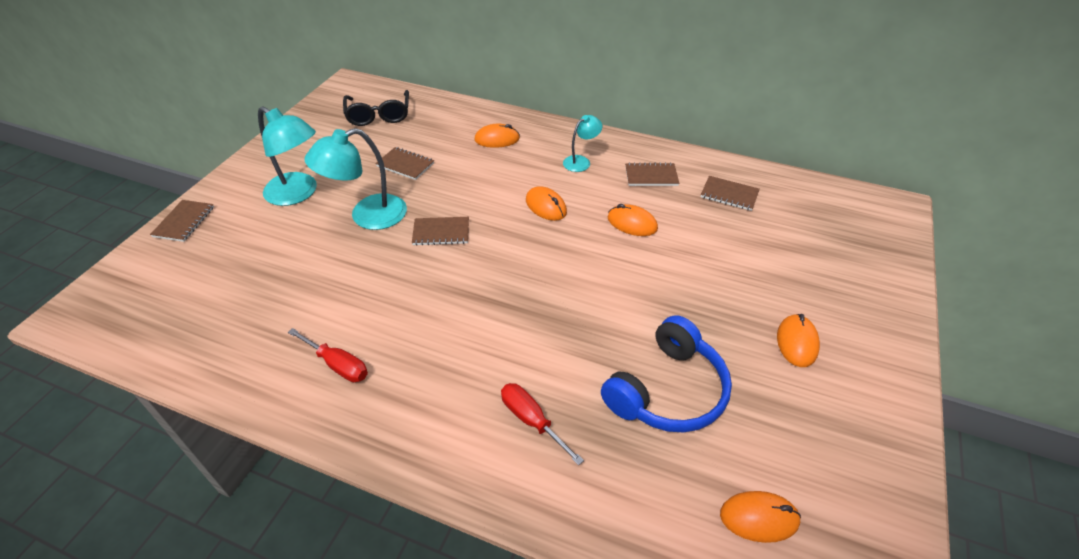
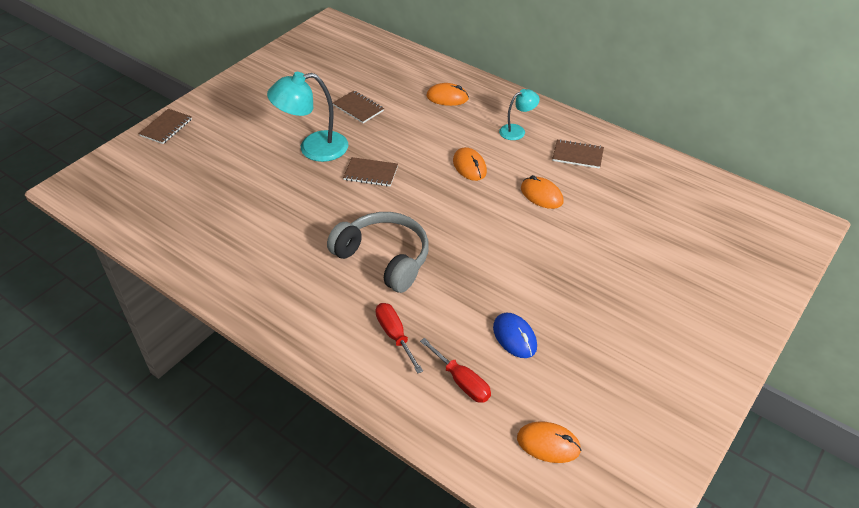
camera: 15 degrees right, 0 degrees up
(298, 194) = (261, 119): turquoise lamp -> none
(337, 365) = (258, 263): red screwdriver -> red screwdriver (461, 381)
(378, 115) = (348, 58): black glasses -> none
(487, 327) = (384, 258): none -> grey headphones
(667, 390) = (514, 337): blue headphones -> blue mouse
(729, 194) = (645, 185): brown notebook -> none
(797, 342) = (646, 323): orange mouse -> none

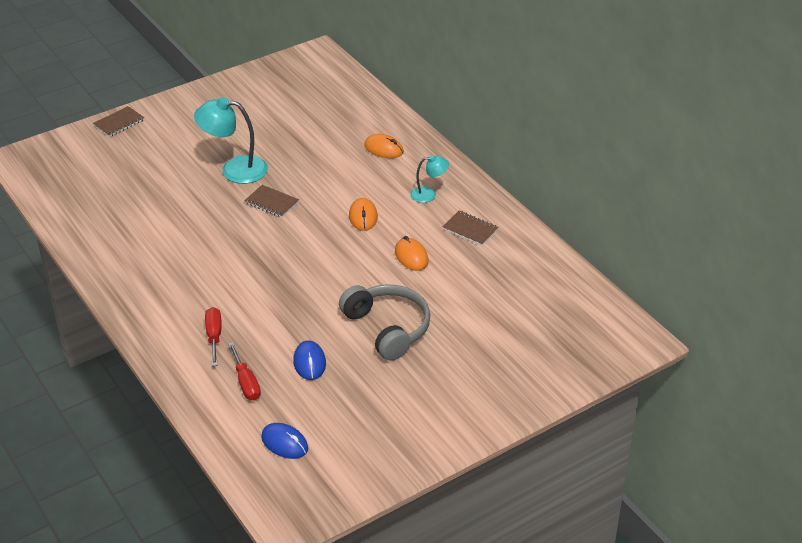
camera: 20 degrees right, 5 degrees down
(358, 108) = (295, 141): brown notebook -> none
(384, 258) = (241, 275): grey headphones -> grey headphones (388, 328)
(548, 444) = (284, 443): orange mouse -> blue mouse

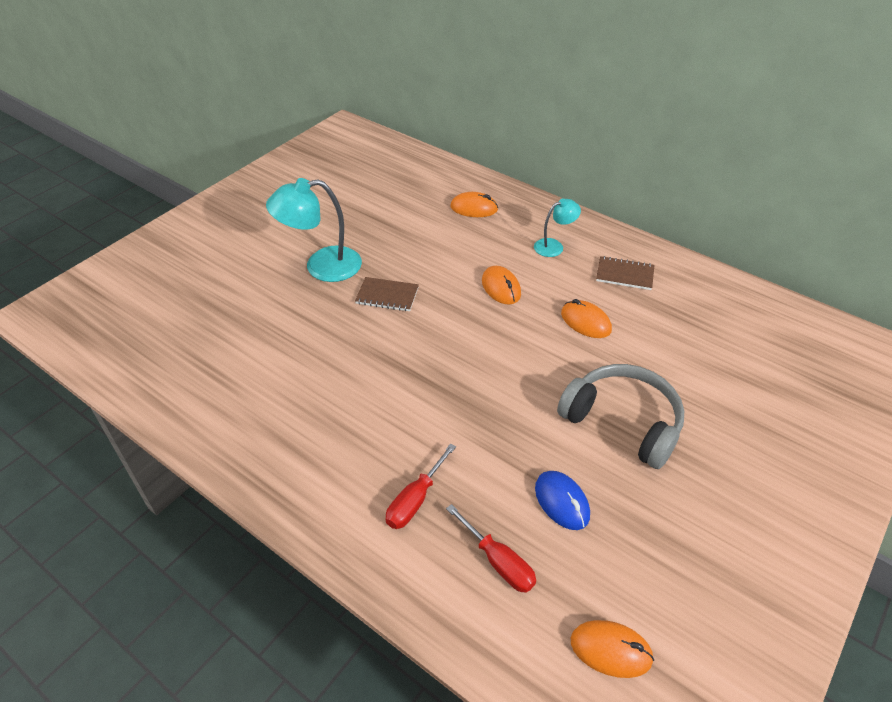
camera: 20 degrees left, 5 degrees up
(119, 123) = (155, 242): brown notebook -> none
(214, 336) = (415, 500): red screwdriver -> red screwdriver turned 120 degrees counterclockwise
(284, 443) = (611, 650): blue mouse -> orange mouse

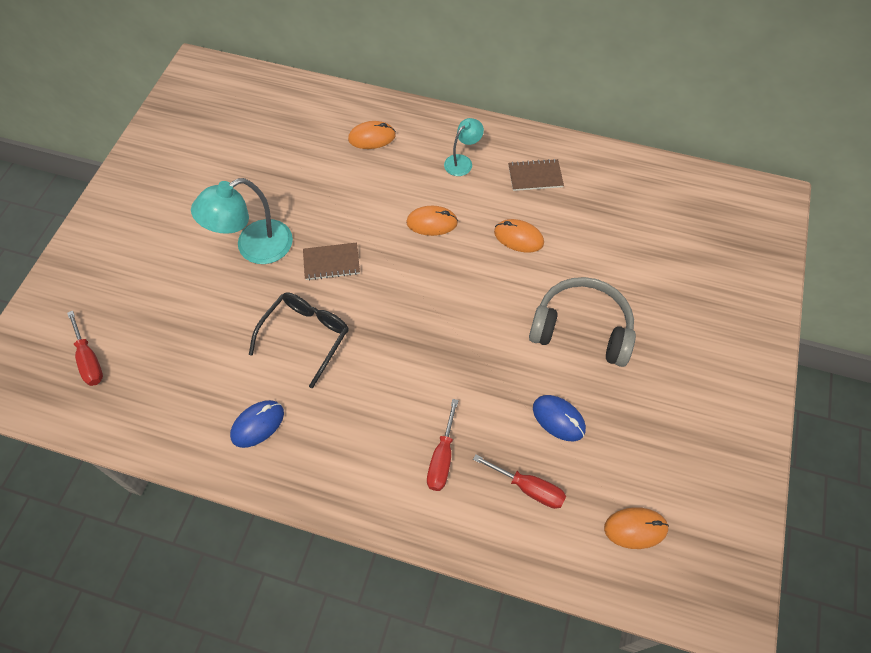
camera: 20 degrees left, 15 degrees up
(129, 315) = (89, 360): none -> red screwdriver
(246, 411) = (257, 424): none -> blue mouse
(332, 349) = (306, 336): none -> black glasses
(501, 288) = (432, 223): orange mouse -> orange mouse turned 45 degrees counterclockwise

